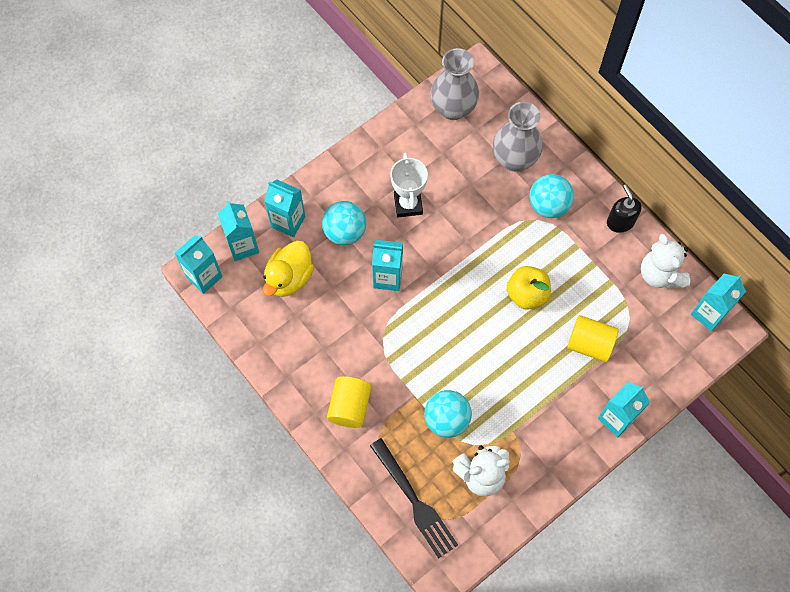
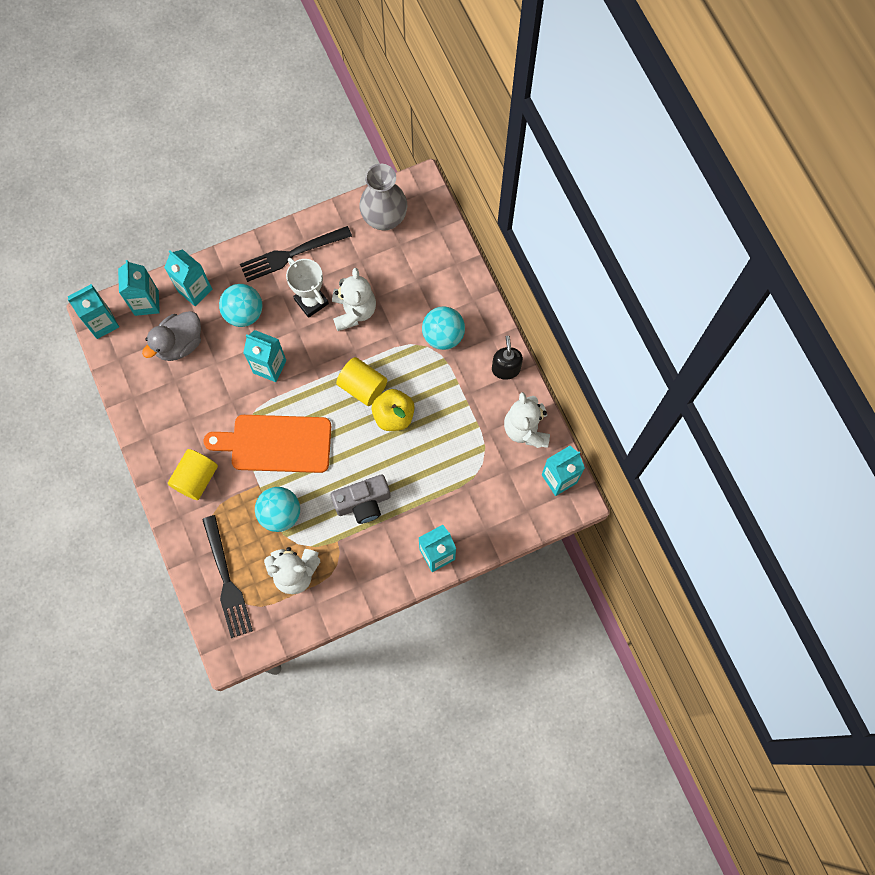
camera: 15 degrees right, 5 degrees up
(289, 278) = (179, 344): yellow duck -> grey duck
(373, 164) = (292, 254): none -> black fork
(408, 204) = (311, 301): white trophy -> white trophy turned 45 degrees counterclockwise
(419, 351) = (276, 443): none -> orange cutting board
(453, 203) = (354, 311): none -> white teddy bear
(514, 159) = (426, 282): grey vase -> none
(526, 387) = (363, 503): none -> grey camera
(589, 344) = (436, 478): yellow cylinder -> yellow cylinder (363, 387)

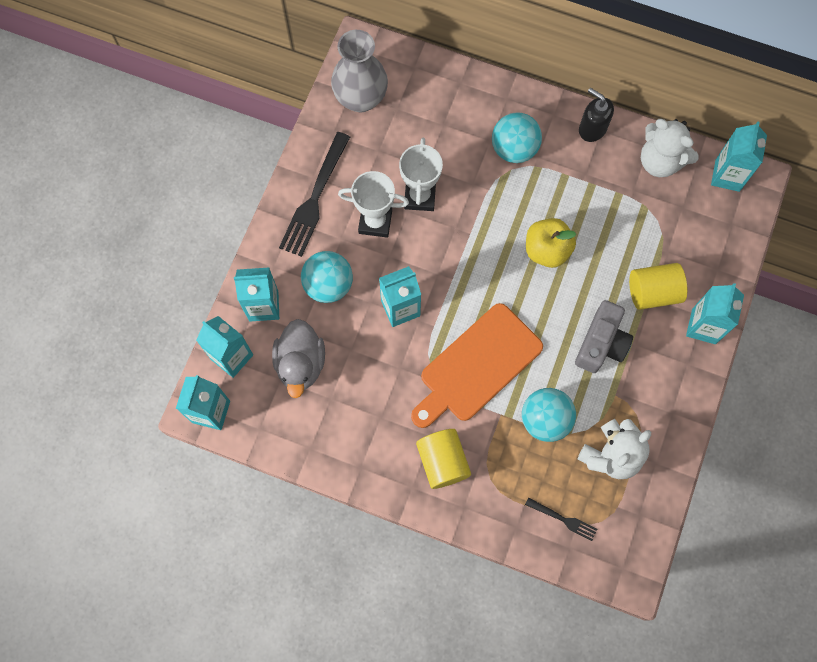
camera: 45 degrees left, 0 degrees up
(226, 580) = (563, 519): black fork -> black fork, size x0.50
(354, 311) = (420, 196): white teddy bear -> white trophy
(363, 387) = (496, 251): yellow cylinder -> yellow cylinder (653, 292)

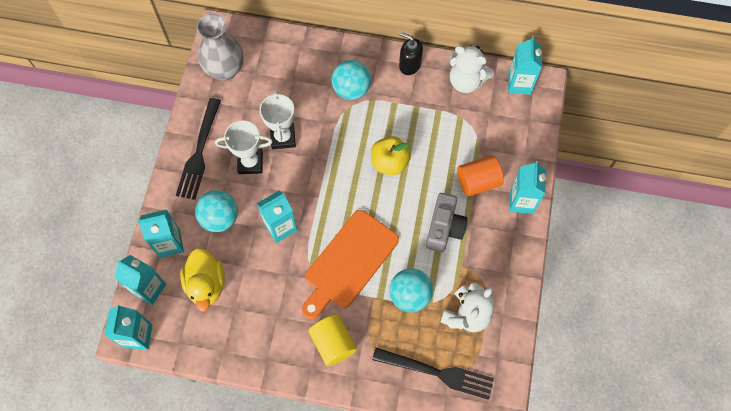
camera: 10 degrees left, 5 degrees down
(301, 364) = (206, 284): grey duck -> yellow duck
(563, 519) = (437, 373): black fork -> black fork, size x1.99
(653, 292) = (478, 181): yellow cylinder -> orange cylinder

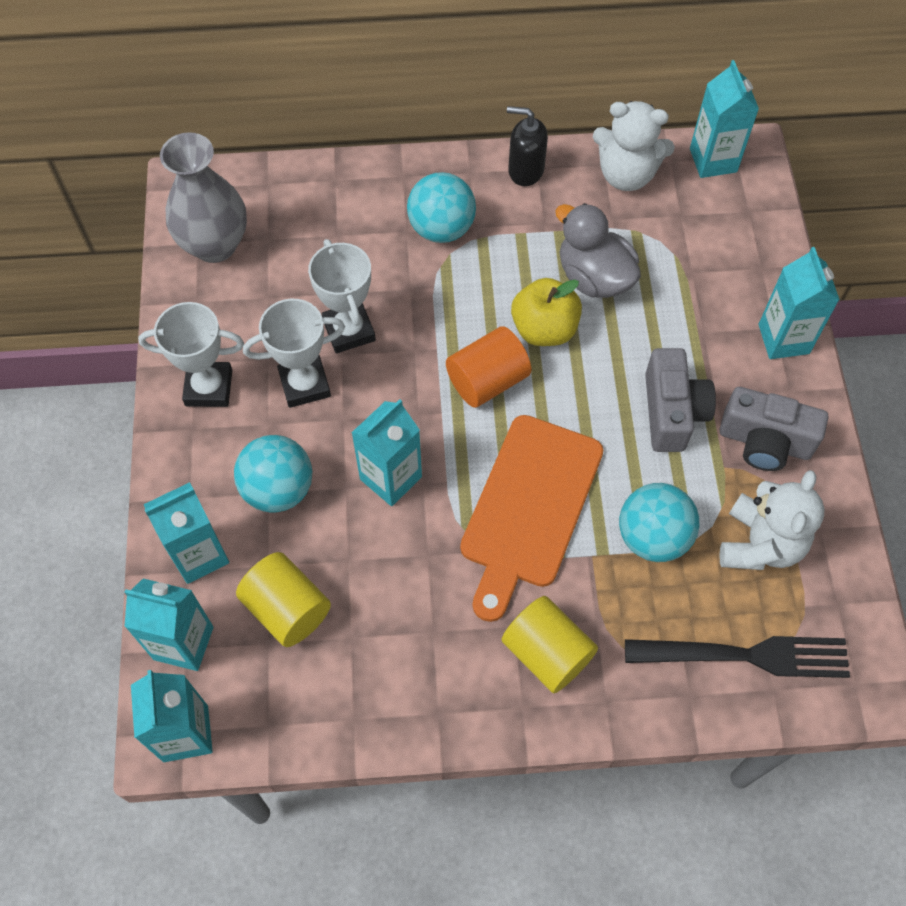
camera: 15 degrees left, 5 degrees down
(199, 152) = (209, 388): black fork -> white trophy
(206, 284) = (287, 609): yellow duck -> yellow cylinder
(427, 139) = (594, 277): none -> grey duck
(478, 181) = (701, 325): orange cylinder -> orange cylinder (487, 380)
(489, 258) = (764, 442): none -> grey camera

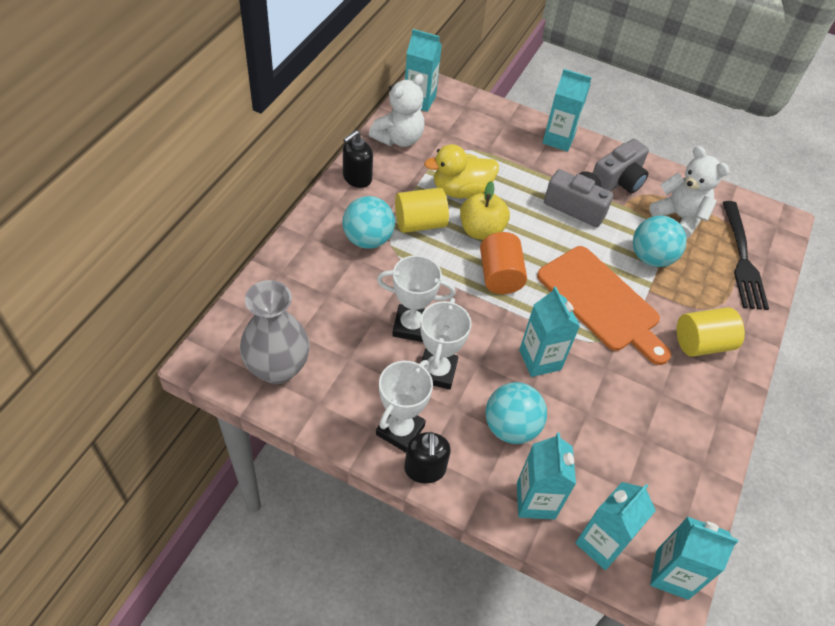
camera: 65 degrees left, 10 degrees down
(175, 433) = (425, 469): none -> black soap dispenser
(287, 609) = (606, 466): yellow cylinder -> yellow cylinder (420, 223)
(594, 277) = (461, 190): grey duck -> yellow duck
(745, 655) = (742, 259): black fork -> black fork turned 150 degrees clockwise

